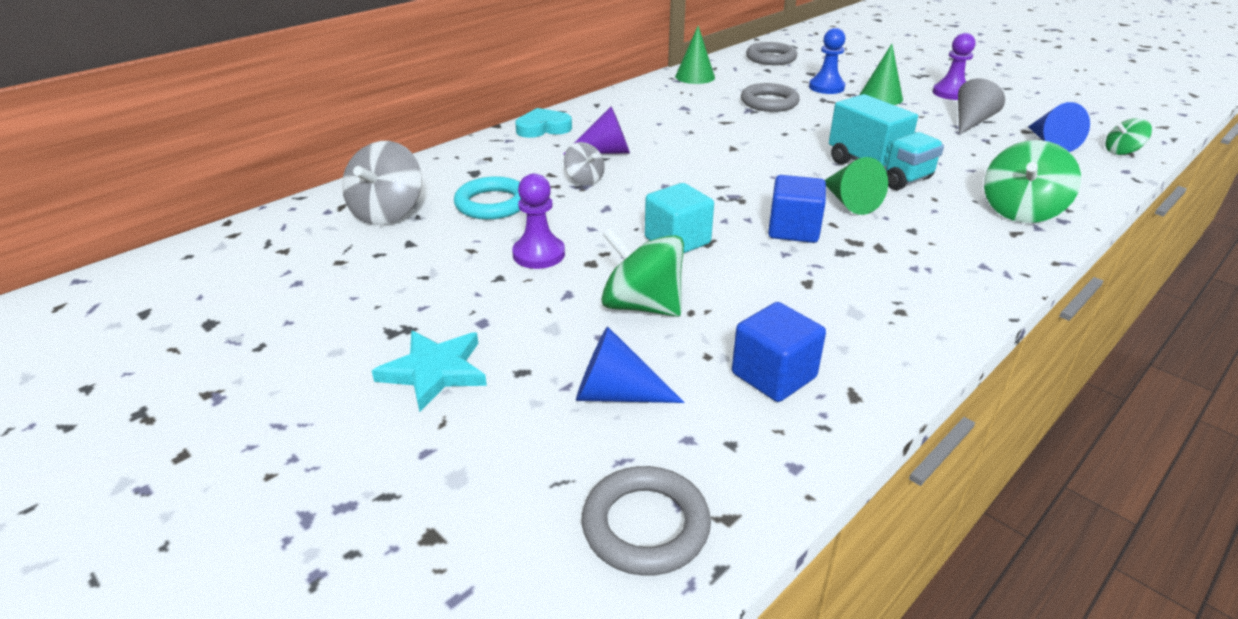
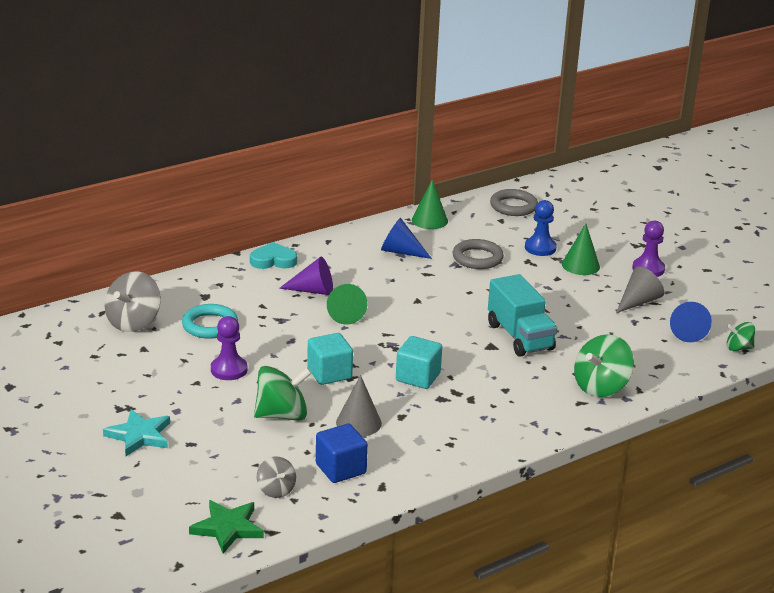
camera: 10 degrees right, 5 degrees down
(584, 179) = (286, 314): grey spinning top -> grey spinning top (276, 490)
(616, 394) = (241, 464): blue cone -> blue cone (401, 252)
(642, 305) = (282, 415): green spinning top -> green spinning top turned 120 degrees clockwise
(645, 525) = (227, 528): grey ring -> green star
(756, 300) = (358, 423): none -> grey cone
(793, 230) = (418, 377): blue cube -> turquoise cube
(849, 202) = (476, 361): green cone -> green cone (344, 314)

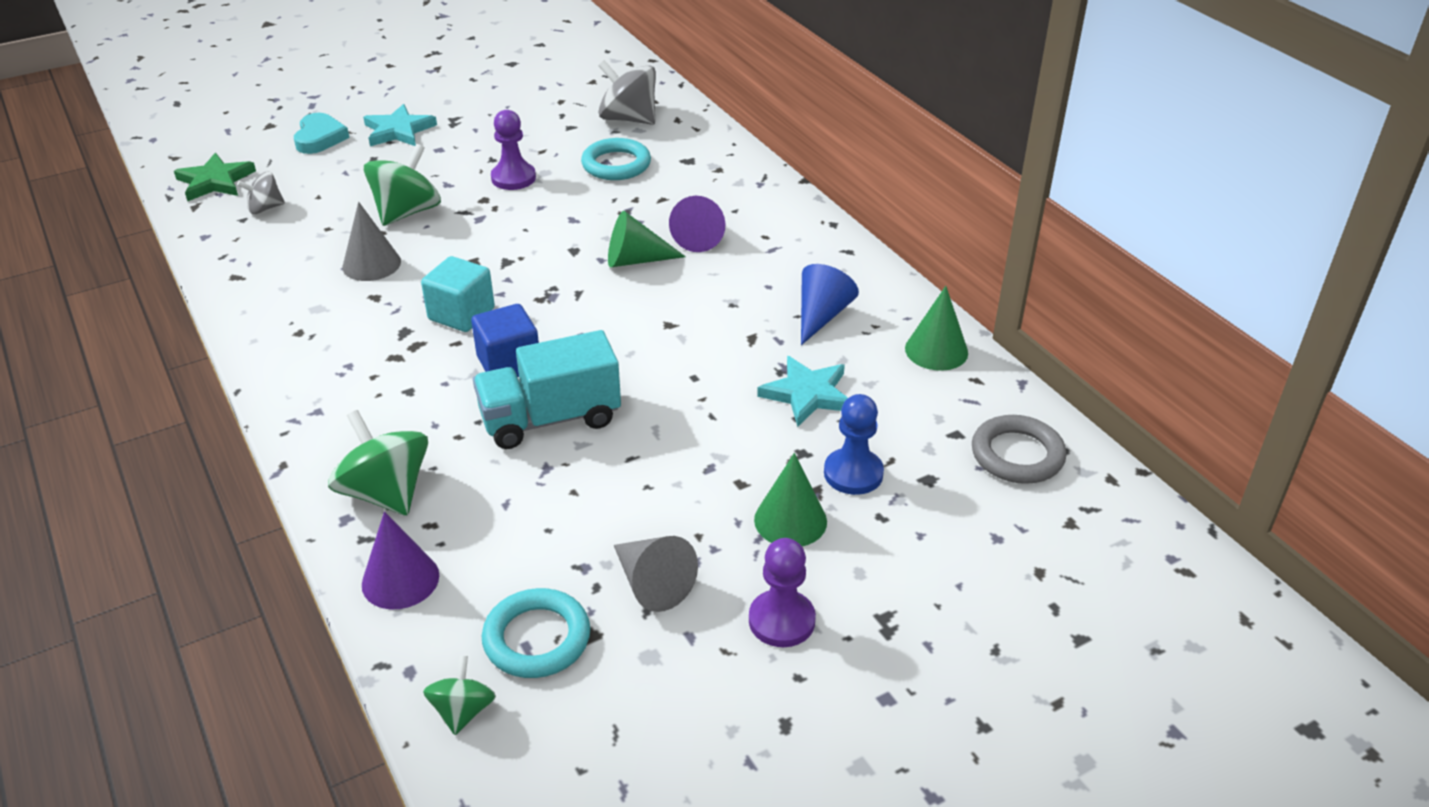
camera: 95 degrees right, 10 degrees up
(273, 260) = (783, 206): turquoise heart -> turquoise heart (320, 138)
(282, 415) = (407, 212): green spinning top -> green spinning top turned 135 degrees counterclockwise
(329, 373) = (488, 245): turquoise cube -> none
(340, 469) = (283, 249): blue cube -> blue cube (509, 364)
(477, 258) = (807, 394): grey ring -> turquoise star
(665, 374) = (400, 579): none -> purple cone
(686, 331) = (537, 638): blue cone -> turquoise ring

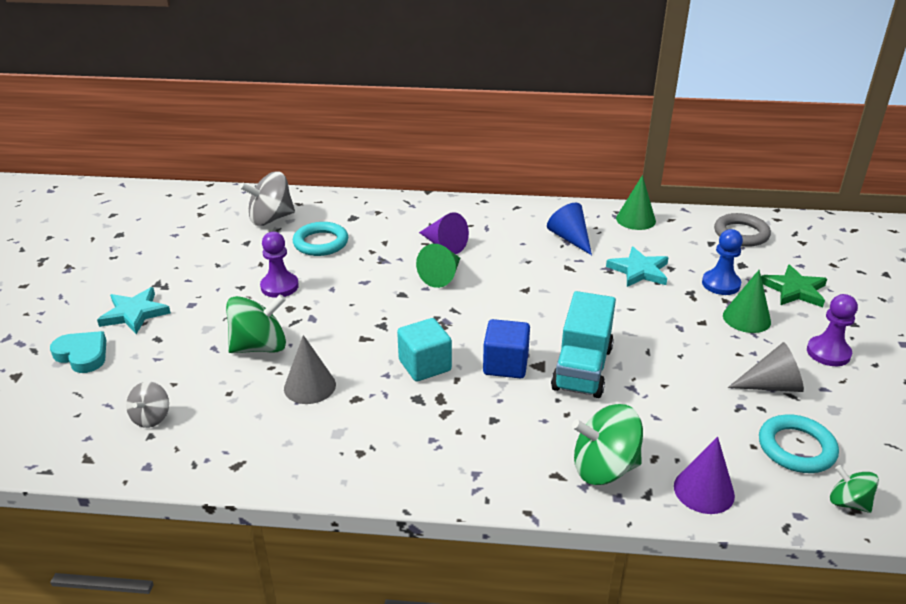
camera: 55 degrees left, 5 degrees down
(215, 181) = (63, 434): green star -> green star (794, 290)
(407, 212) = (260, 347): green spinning top -> green spinning top turned 90 degrees clockwise

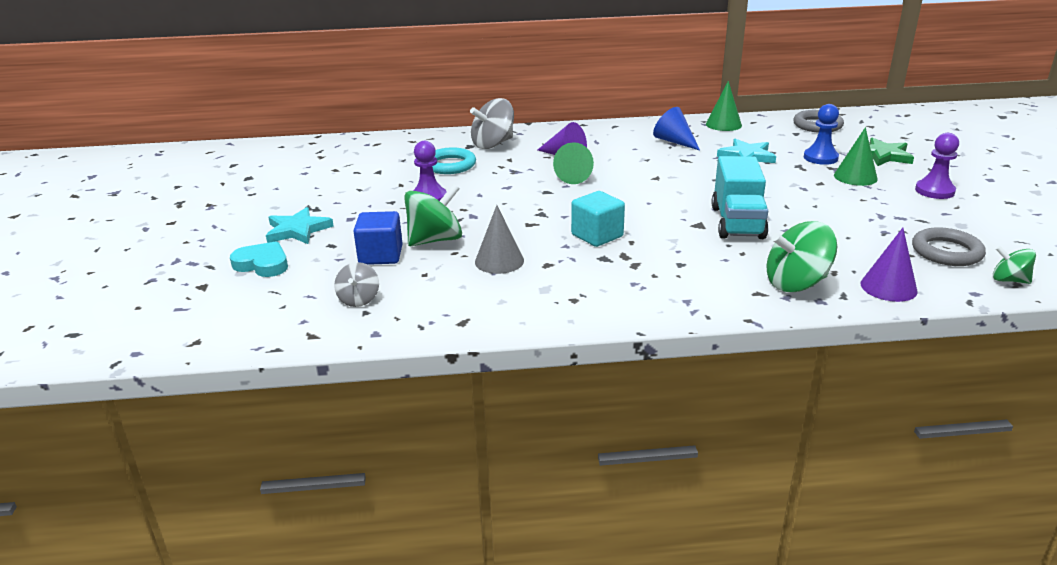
camera: 10 degrees left, 5 degrees down
(271, 219) = (392, 153): grey spinning top -> grey spinning top (493, 144)
(505, 365) = (669, 227): blue cube -> blue cube (381, 255)
(771, 385) = (902, 216): grey cone -> none
(796, 448) = (946, 252): turquoise ring -> grey ring

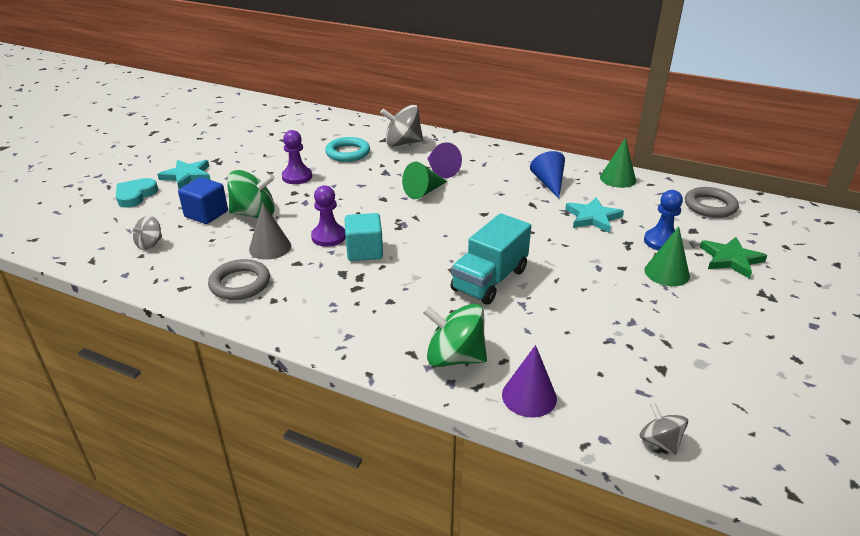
camera: 30 degrees right, 5 degrees up
(262, 264) = (135, 195): turquoise heart -> turquoise heart turned 120 degrees counterclockwise
(934, 191) = (728, 316): purple pawn -> purple pawn (328, 237)
(946, 252) = (640, 385): grey ring -> grey ring (240, 283)
(1009, 280) = (660, 441): green spinning top -> grey spinning top

